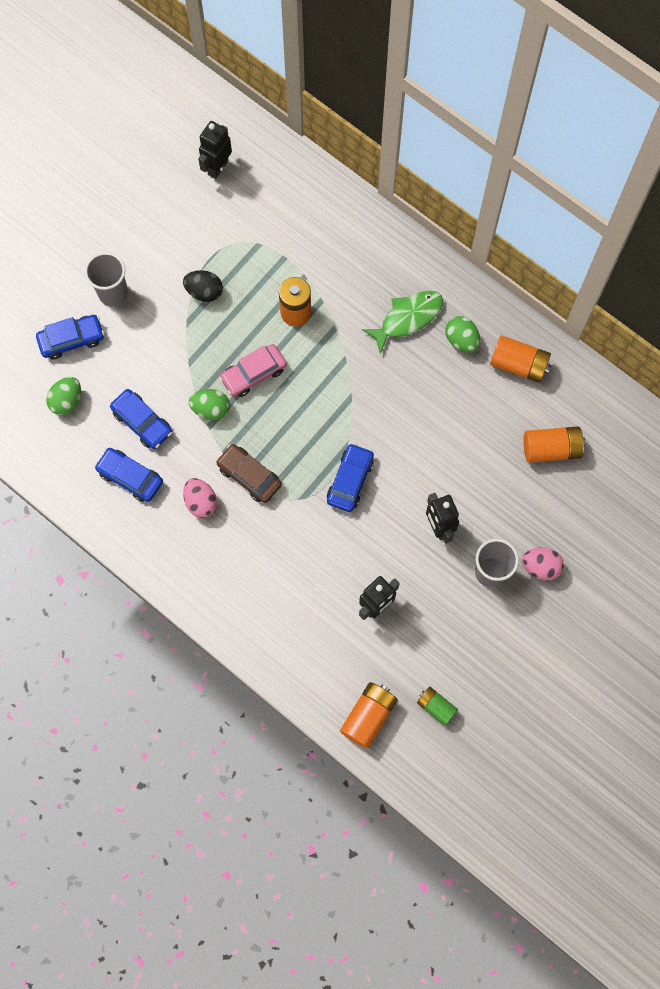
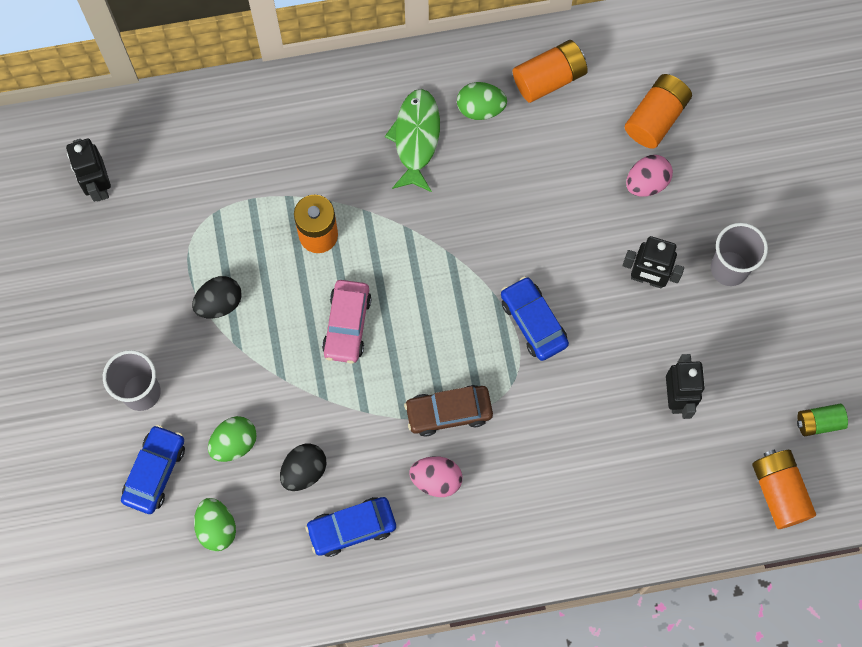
camera: 50 degrees left, 0 degrees up
(142, 422) = (304, 471): blue car -> black egg
(211, 409) = (348, 394): green egg -> green egg (234, 443)
(540, 567) = (761, 220): pink egg -> pink egg (646, 183)

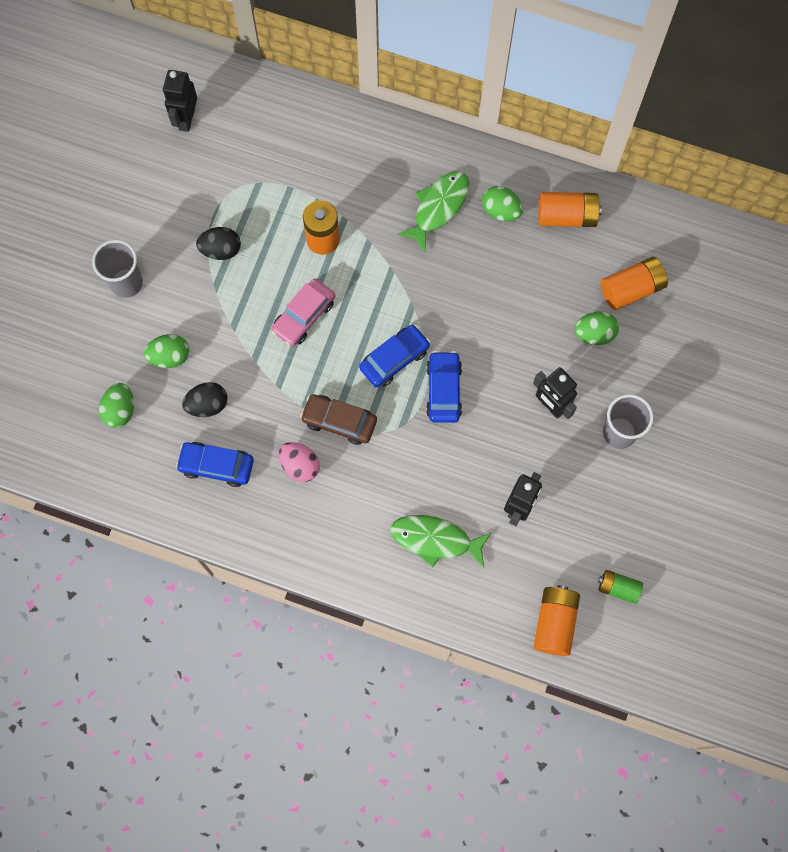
camera: 30 degrees right, 0 degrees up
(154, 472) = (101, 345): blue car -> blue car (394, 359)
(616, 476) = (435, 540): none -> green fish
(646, 183) = (594, 334): pink egg -> green egg

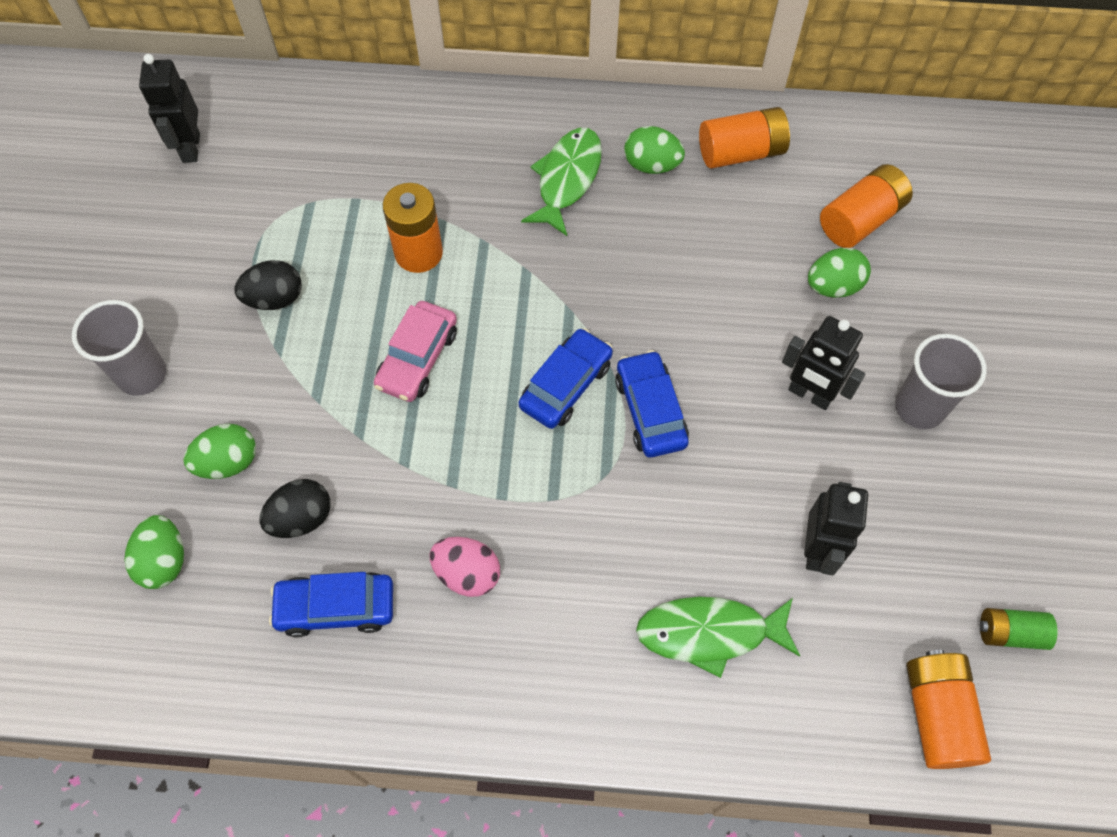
camera: 15 degrees left, 10 degrees down
(339, 421) = (510, 493): brown car -> none

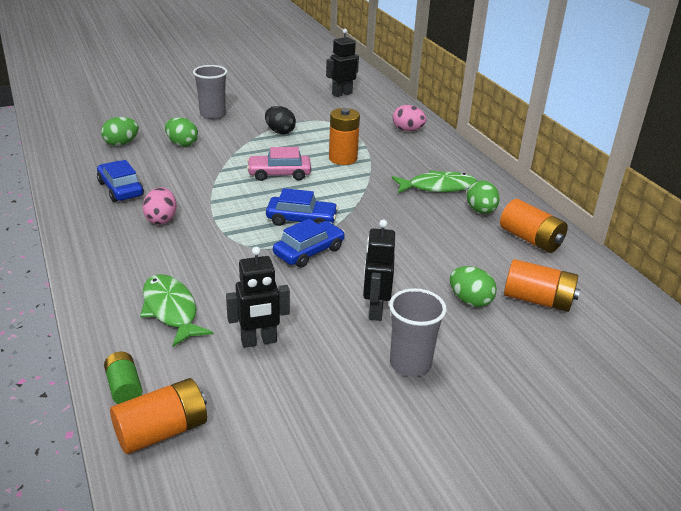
camera: 60 degrees right, 30 degrees down
(301, 518) = (164, 168): black egg -> none
(379, 125) = (407, 130): none -> pink egg
(1010, 633) = (252, 458): green battery -> green battery (124, 388)

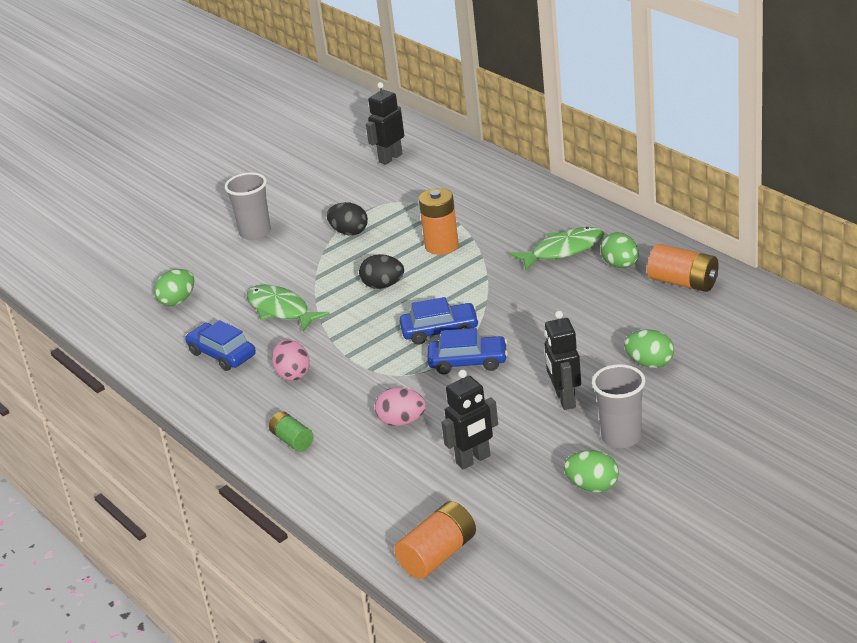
camera: 10 degrees left, 0 degrees up
(124, 388) = (379, 534): green battery -> green battery (292, 440)
(171, 310) = (371, 458): green fish -> green fish (281, 310)
(182, 144) = (248, 281): green egg -> green egg (592, 486)
(279, 174) = (383, 285): pink car -> black egg
(309, 251) = (468, 362): blue car -> blue car turned 60 degrees clockwise
(407, 130) = (495, 187): pink egg -> pink egg (402, 421)
(537, 300) = (713, 343): orange battery -> none

